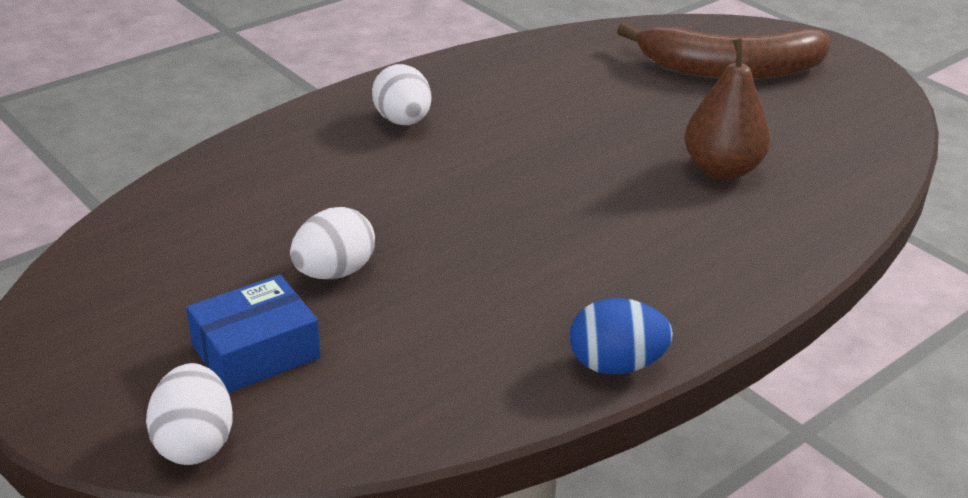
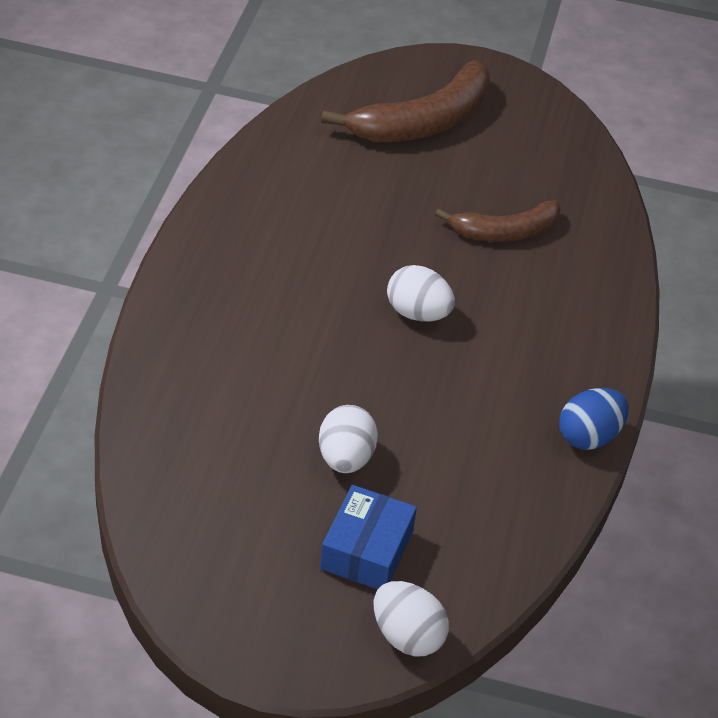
camera: 40 degrees left, 10 degrees up
(402, 121) = (239, 291): white egg -> white egg (417, 313)
(722, 169) = (505, 232): brown pear -> brown banana

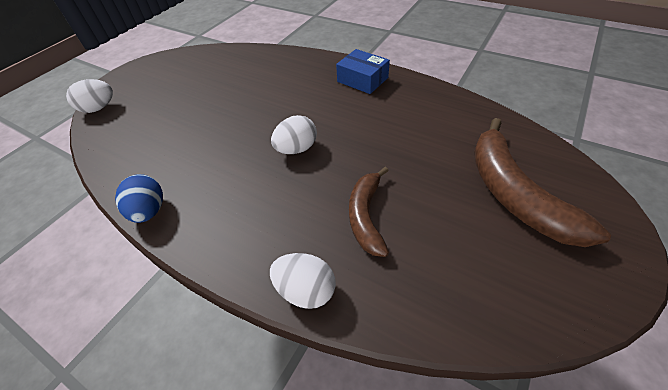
camera: 115 degrees right, 5 degrees up
(345, 459) = (208, 104): white egg -> white egg (306, 290)
(367, 550) = (152, 103): blue box -> blue box (362, 79)

